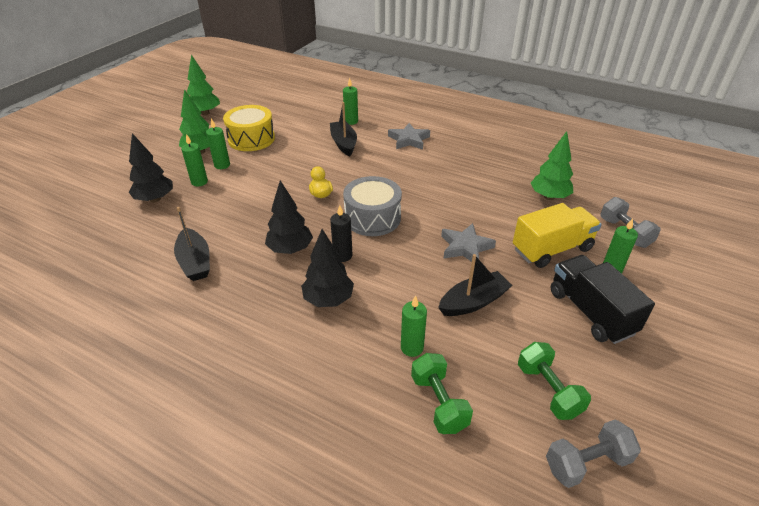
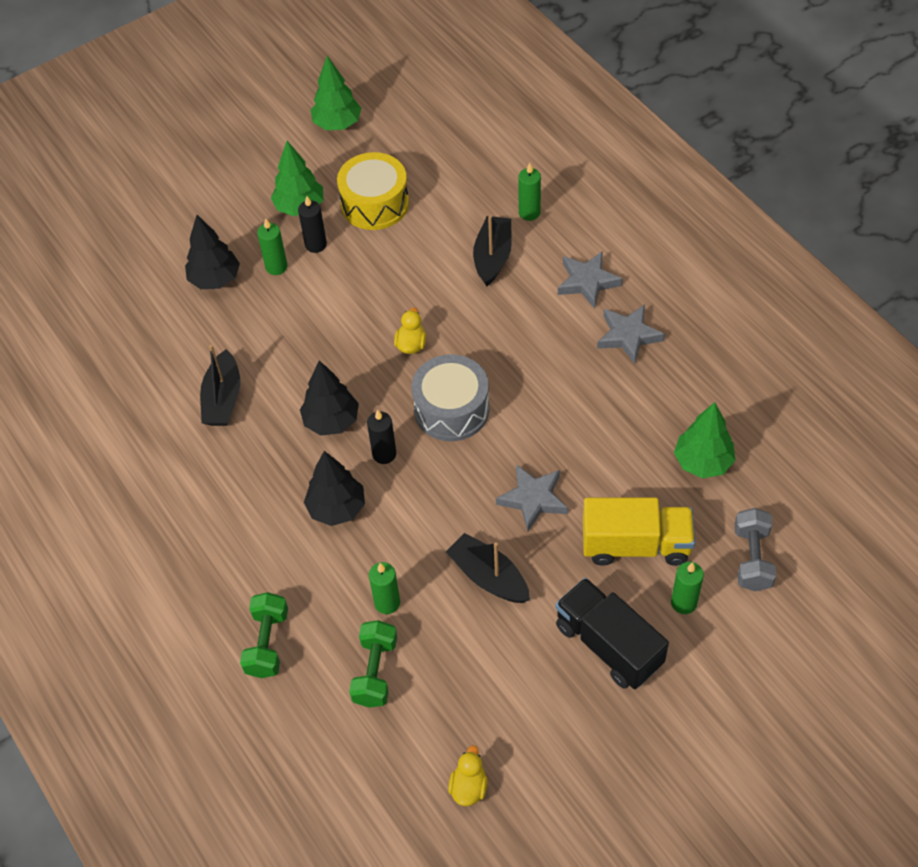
camera: 30 degrees right, 15 degrees up
(222, 165) = (315, 244): green candle -> black candle
(452, 155) = (628, 336): none -> grey star
(473, 302) = (488, 577): black boat -> black boat turned 135 degrees counterclockwise
(548, 390) = (489, 707): green dumbbell -> green dumbbell (267, 643)
(587, 463) = (468, 787): grey dumbbell -> yellow duck
(590, 312) = (608, 645): black truck -> black truck turned 45 degrees counterclockwise

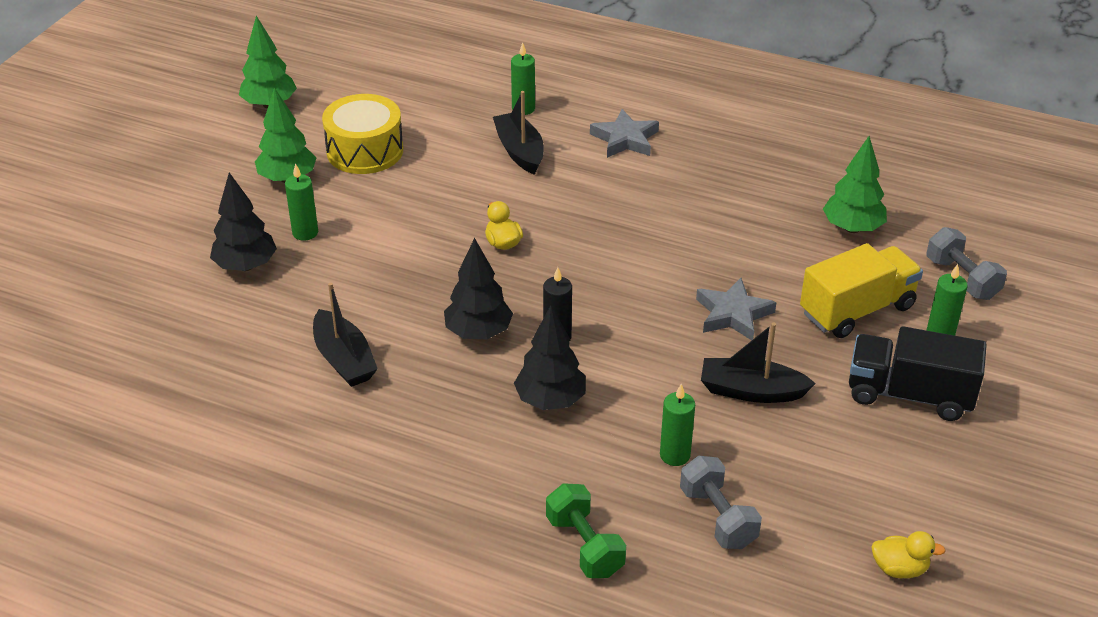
camera: 35 degrees left, 15 degrees down
(315, 244) = (332, 201): black candle -> none
(375, 672) = (717, 517): green dumbbell -> grey dumbbell
(451, 409) = (590, 277): grey drum -> none
(468, 787) = (899, 569): yellow duck -> yellow duck turned 120 degrees clockwise
(628, 336) = (699, 164): grey star -> none

